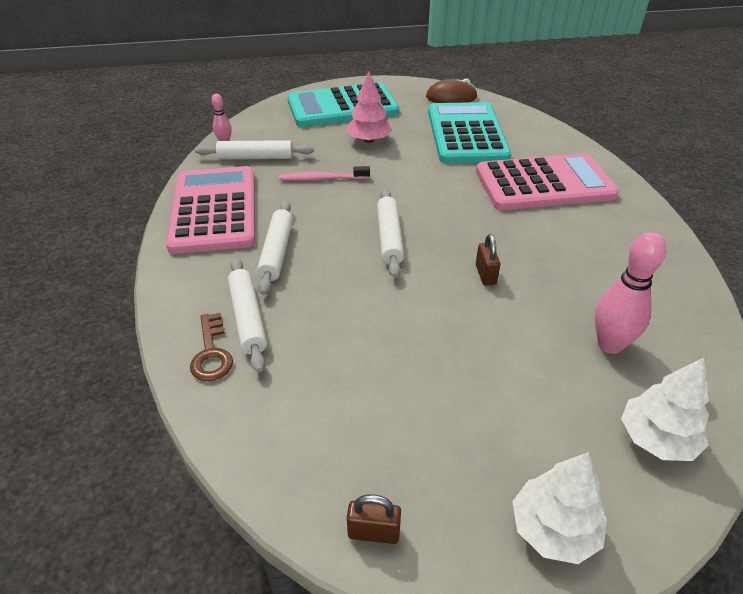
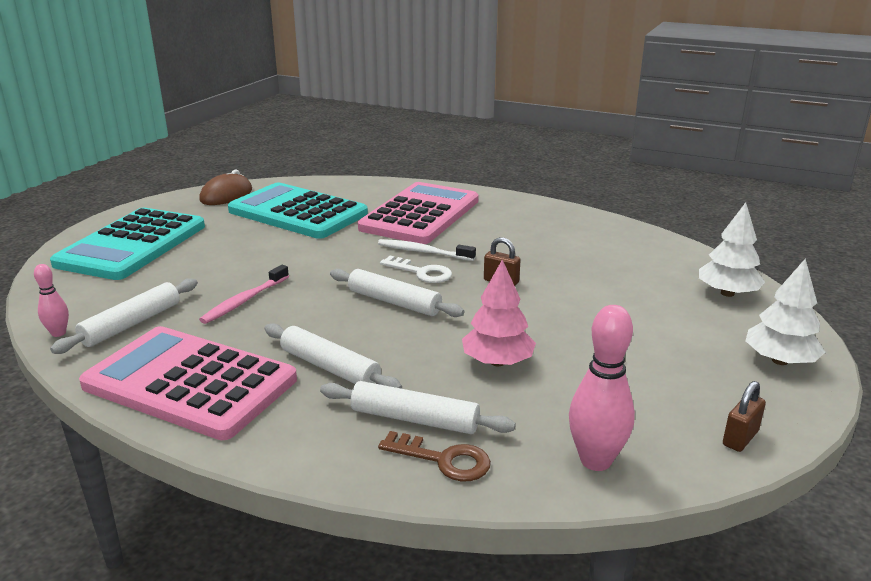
camera: 55 degrees left, 15 degrees down
(368, 140) = (222, 255): pink tree -> pink tree (497, 362)
(448, 229) = (421, 272): none -> white key
(482, 214) = (423, 252): none -> white toothbrush
(610, 345) = (629, 270): pink bowling pin -> pink bowling pin (595, 460)

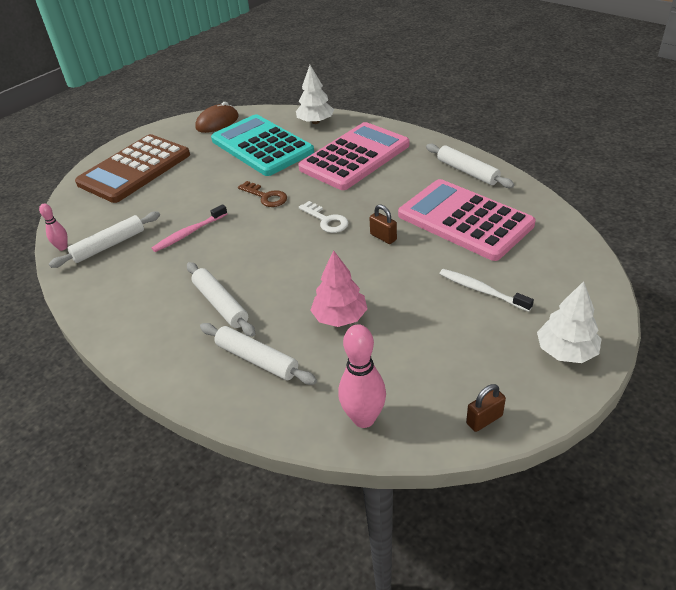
camera: 20 degrees right, 15 degrees up
(132, 245) = (134, 169): turquoise calculator -> brown calculator
(190, 383) = (127, 303): pink calculator -> pink calculator (465, 220)
(394, 302) = (292, 248): white rolling pin -> white rolling pin (467, 171)
(423, 252) = (338, 199): white toothbrush -> white toothbrush (481, 290)
(443, 460) = (260, 397): brown key -> brown key (266, 197)
(727, 293) = (566, 273): white tree -> white tree (315, 122)

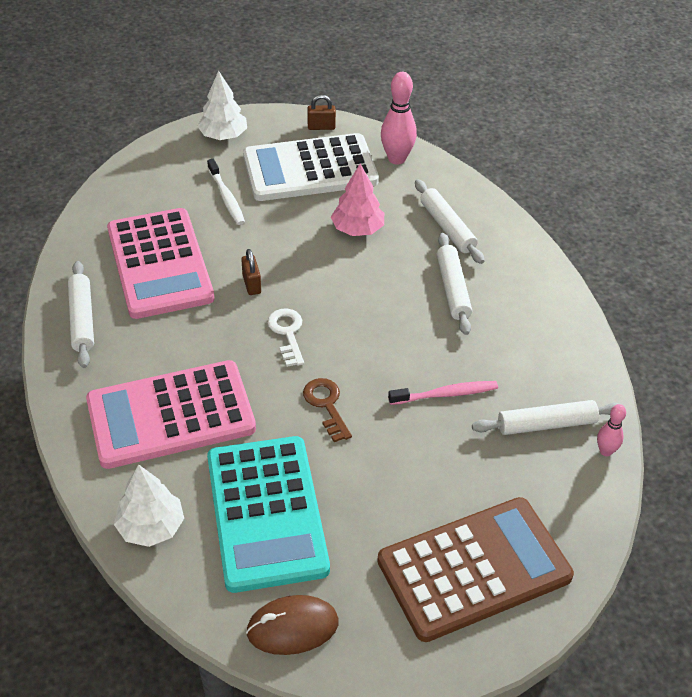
camera: 155 degrees left, 5 degrees up
(440, 357) = (310, 169): none -> white calculator

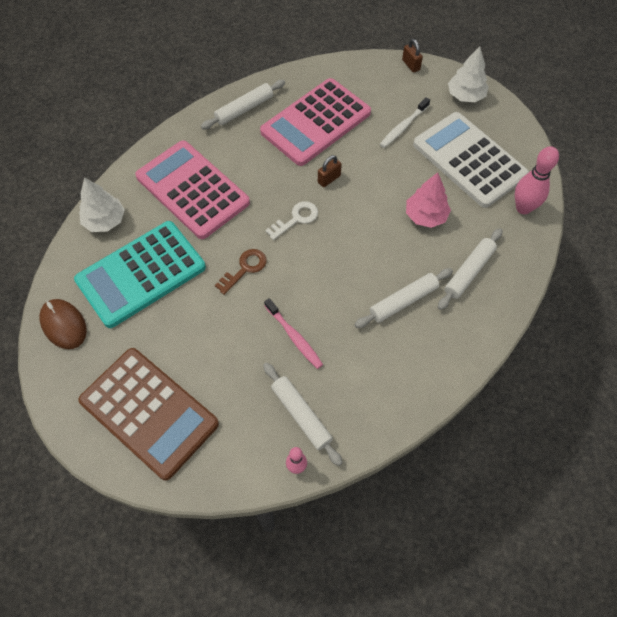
camera: 65 degrees right, 15 degrees up
(321, 127) = (522, 146): brown padlock -> brown padlock (411, 65)

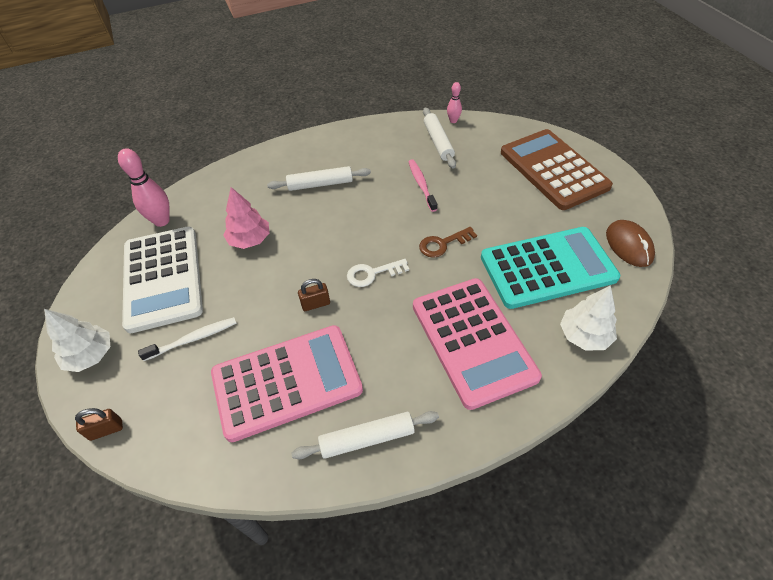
camera: 155 degrees left, 10 degrees down
(411, 65) = (106, 430): brown padlock -> brown padlock turned 75 degrees clockwise
(469, 272) = (253, 189): white rolling pin -> none

